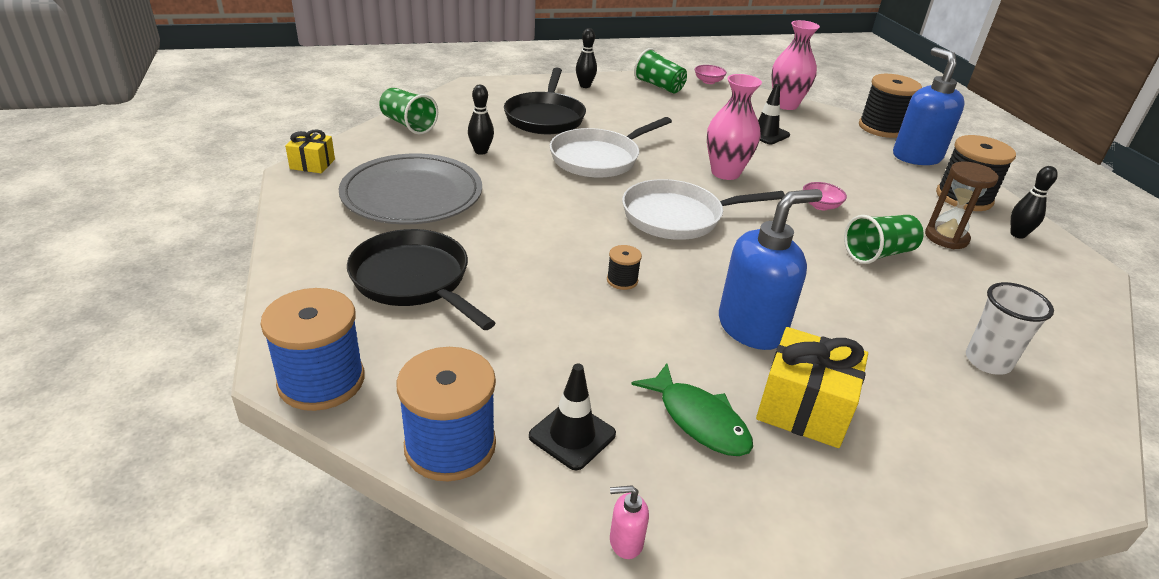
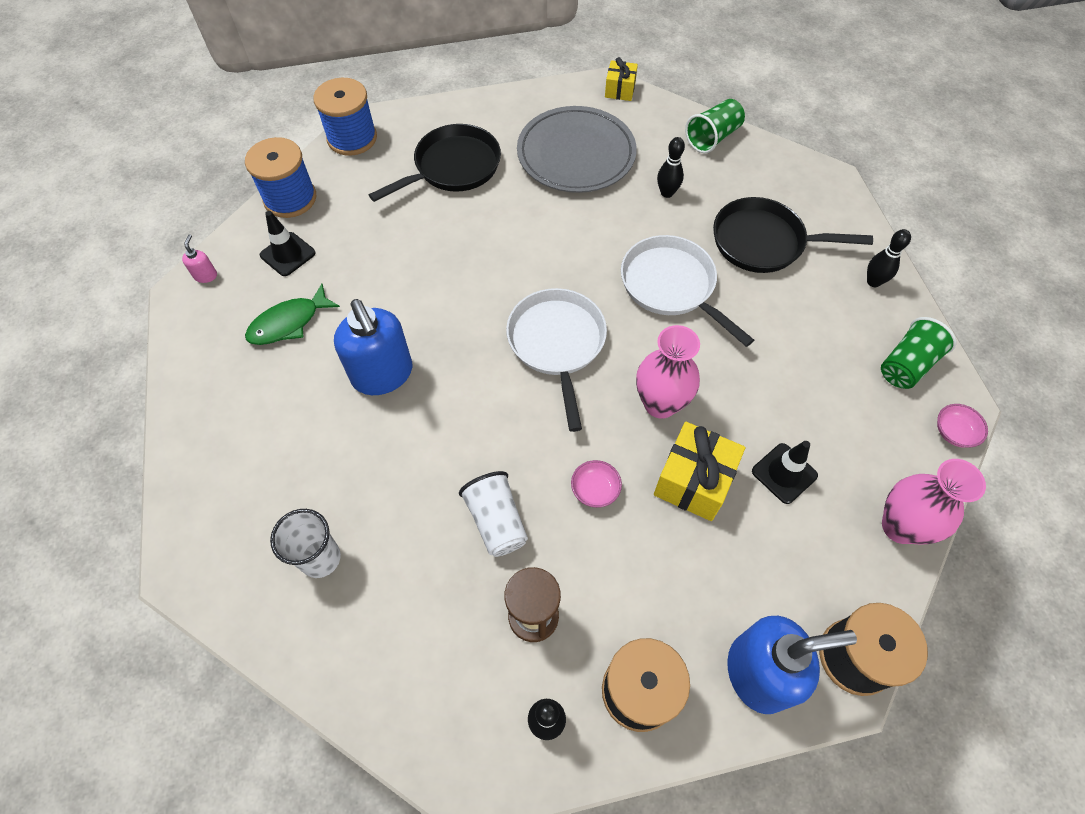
camera: 95 degrees right, 25 degrees up
(622, 280) = (451, 291): black spool -> none
(804, 408) = (288, 390): yellow gift -> yellow gift (693, 481)
(878, 254) = (496, 521): green cup -> white cup

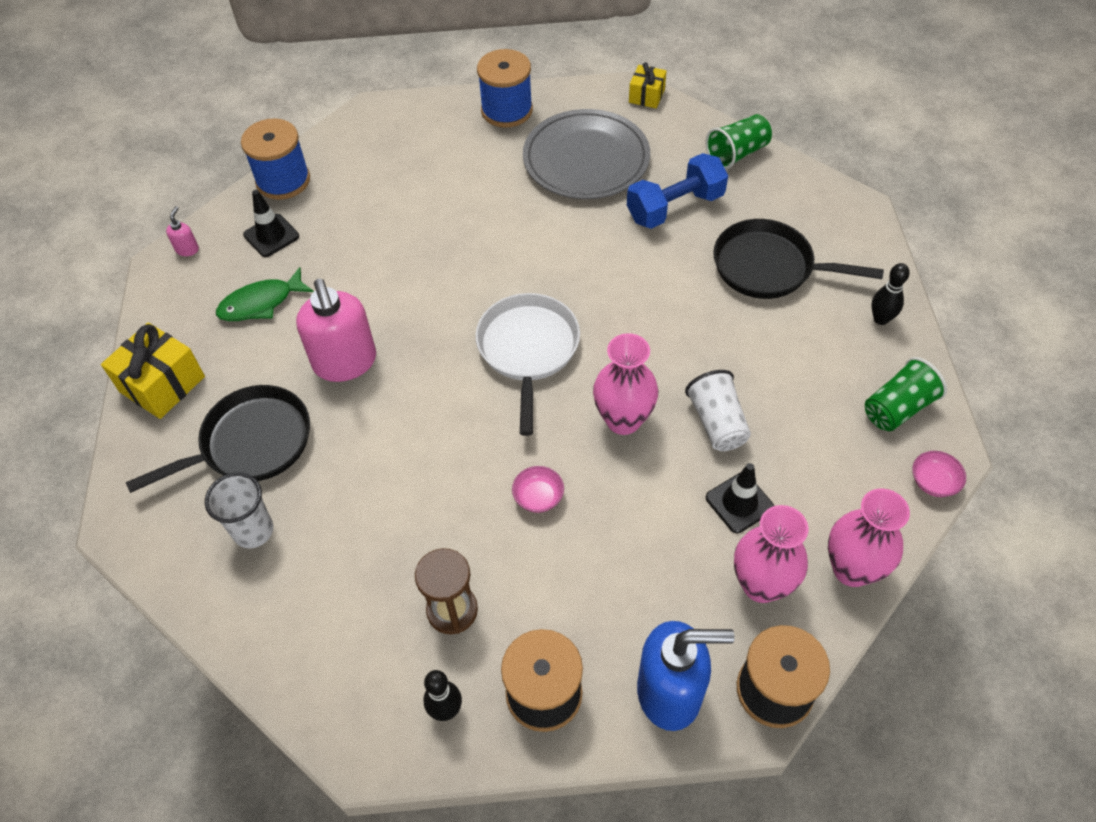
camera: 10 degrees right, 5 degrees down
(352, 138) = (356, 125): blue spool -> blue spool (507, 110)
(383, 375) = (345, 363): blue soap dispenser -> pink soap dispenser
(453, 167) = (454, 163): black pan -> black pan (250, 443)
(496, 521) = (432, 516): white cup -> white cup (717, 423)
(667, 193) = (675, 207): black bowling pin -> blue dumbbell
(671, 286) = (660, 303): white pan -> none
(693, 481) = (642, 500): yellow gift -> yellow gift (162, 384)
(821, 552) = (761, 585): none -> pink vase

